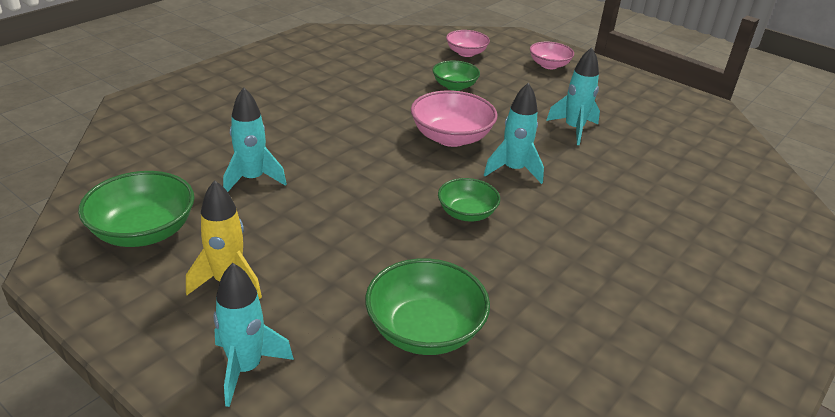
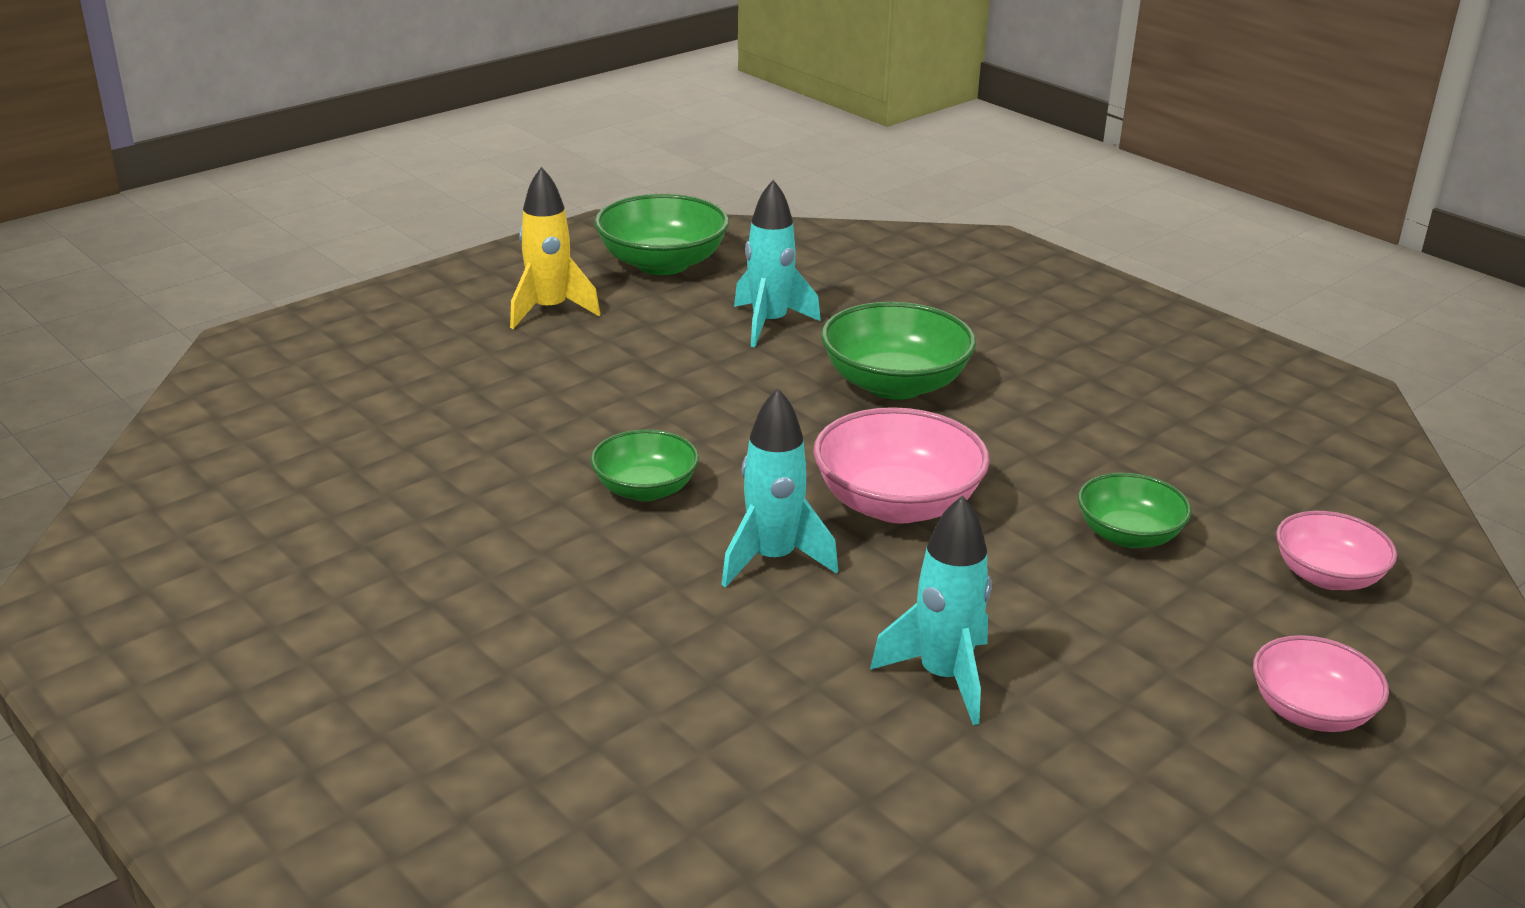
camera: 100 degrees right, 5 degrees down
(246, 368) = (403, 320): turquoise rocket -> none
(425, 330) = (401, 426): green bowl -> green bowl (894, 384)

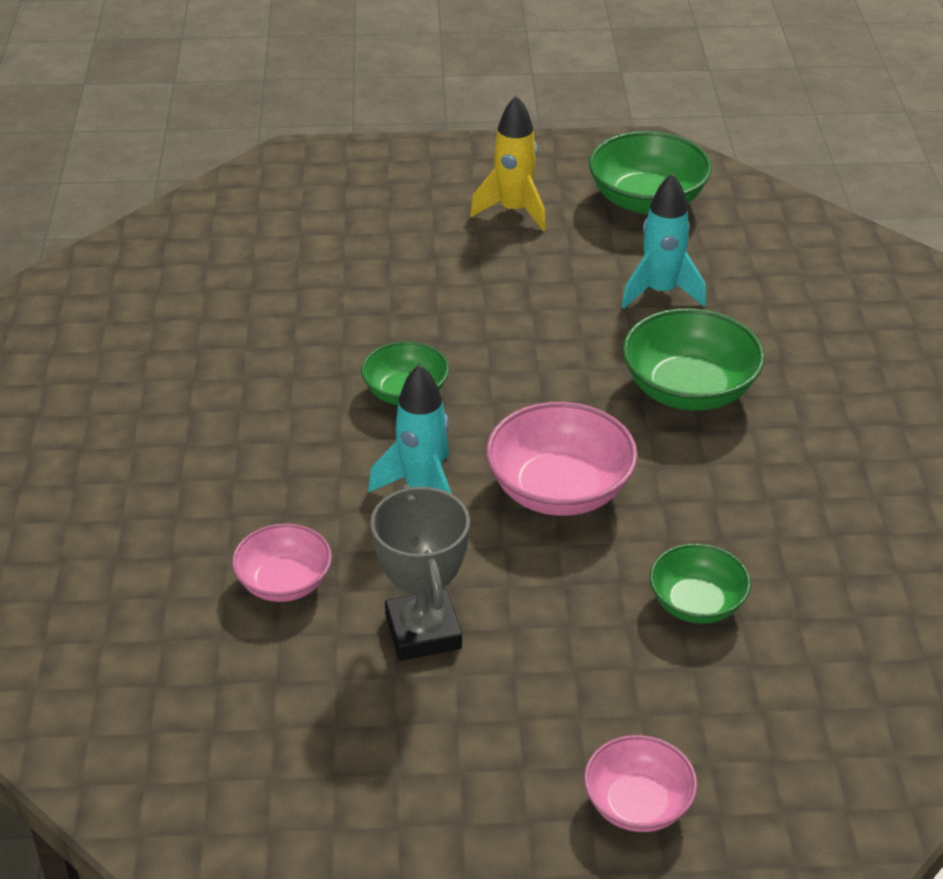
camera: 40 degrees right, 10 degrees up
(943, 677) = (423, 632): turquoise rocket -> grey trophy
(1327, 576) = (807, 720): pink bowl -> pink bowl (284, 582)

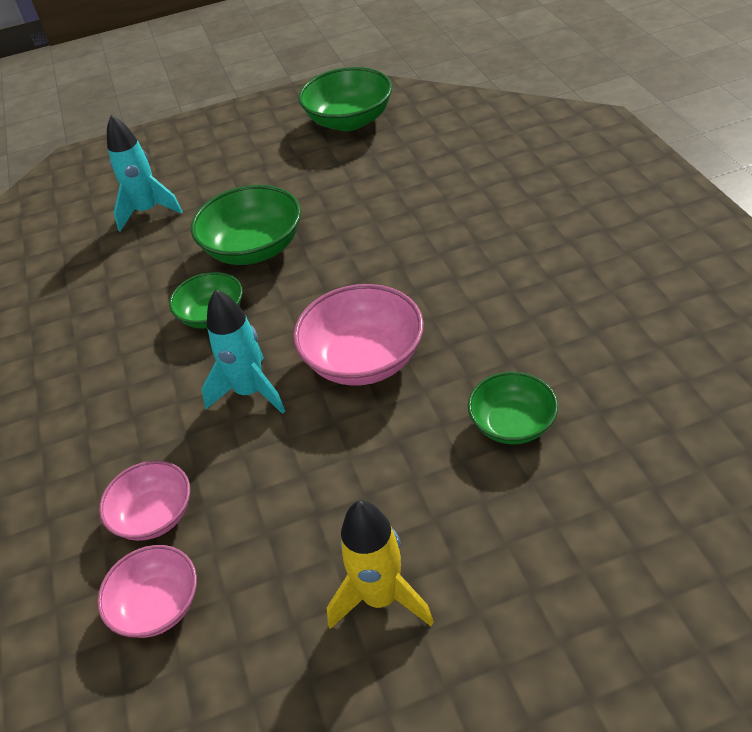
camera: 10 degrees left, 5 degrees up
(423, 632) = (290, 524): grey trophy -> none
(513, 211) = (253, 154): yellow rocket -> yellow rocket (381, 597)
(637, 804) = (539, 635): pink bowl -> pink bowl (157, 605)
(661, 292) = (384, 182): turquoise rocket -> turquoise rocket (148, 211)
(689, 390) = (434, 249): green bowl -> green bowl (254, 249)

